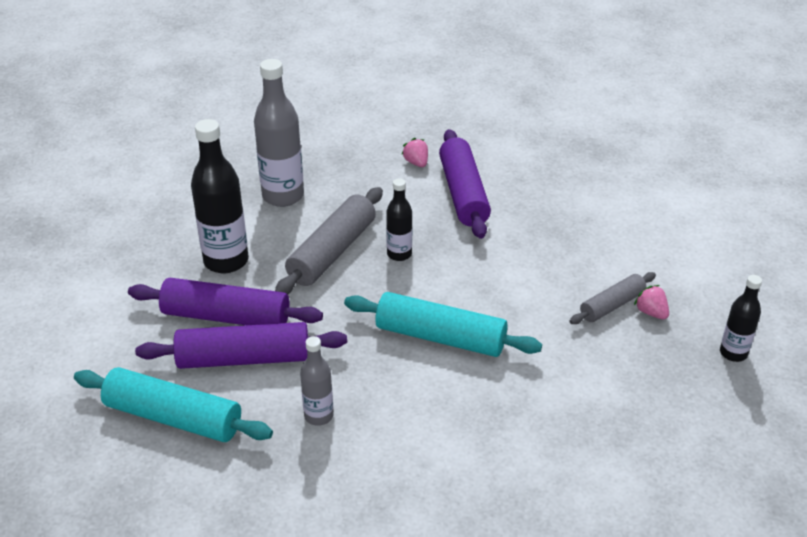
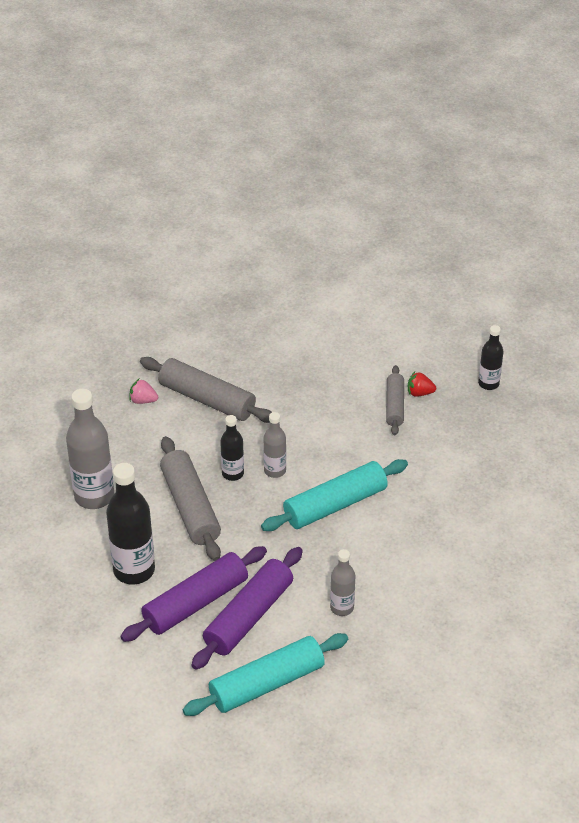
camera: 50 degrees left, 5 degrees up
(434, 276) = (275, 470): none -> grey bottle
(463, 193) = (207, 399): purple rolling pin -> grey rolling pin
(651, 312) = (419, 393): pink strawberry -> red strawberry

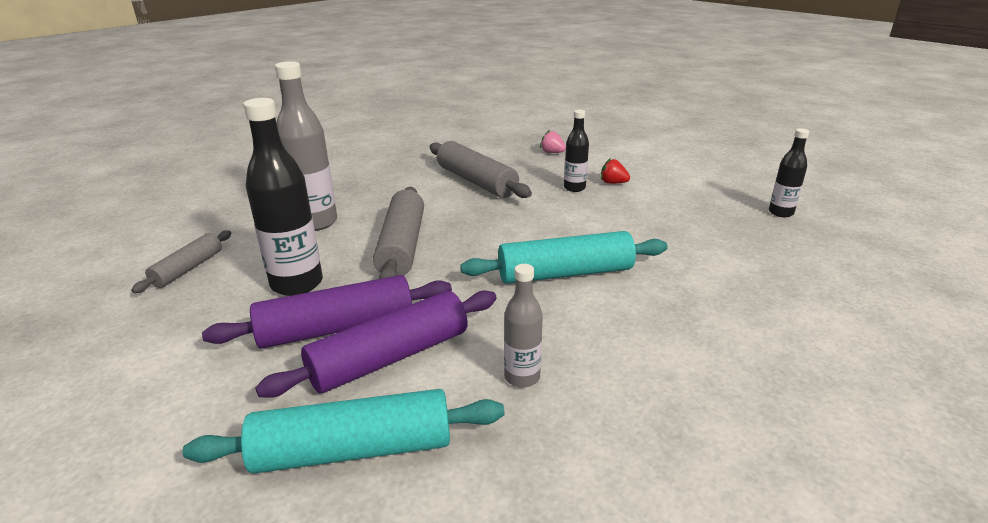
camera: 20 degrees right, 15 degrees down
(143, 400) = (418, 174): pink strawberry -> pink strawberry (552, 152)
(232, 473) = (465, 230): black bottle -> black bottle (574, 188)
(275, 470) = (511, 236): grey bottle -> none
(394, 405) = (667, 212): grey rolling pin -> grey rolling pin (188, 269)
(419, 393) = (698, 208): red strawberry -> red strawberry (613, 183)

